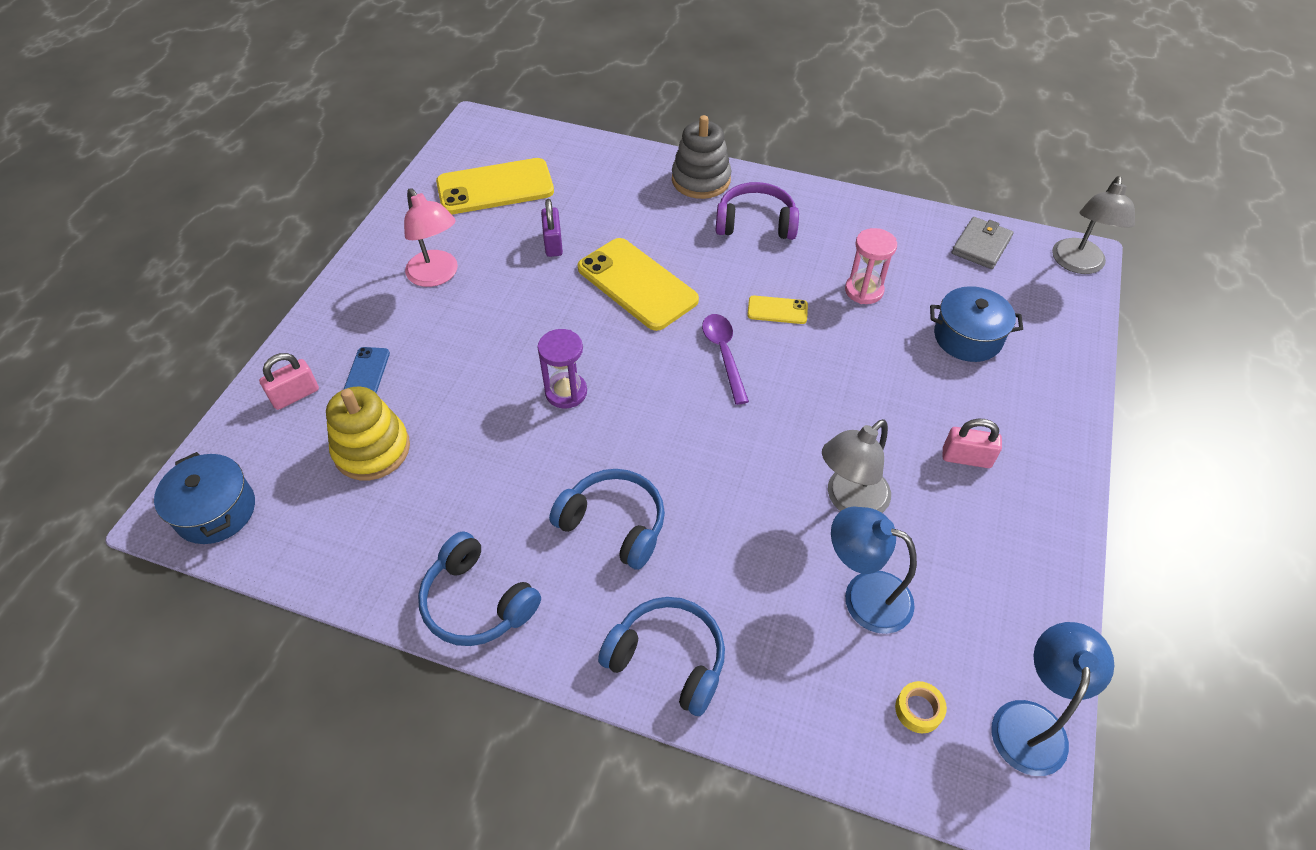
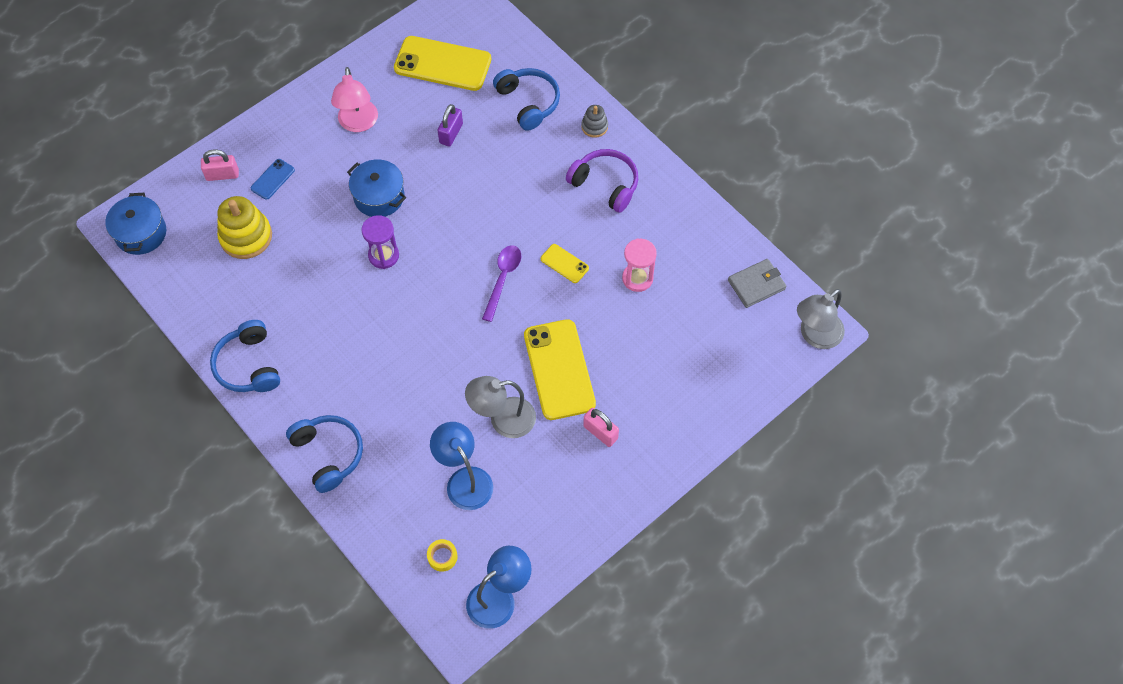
camera: 30 degrees right, 10 degrees up
(614, 524) = (353, 359): blue headphones -> blue headphones (528, 102)
(637, 284) = (484, 195): yellow phone -> yellow phone (559, 369)
(701, 180) = (594, 126): grey stacking toy -> grey stacking toy, size x0.54
(967, 337) = (679, 350): blue pot -> blue pot (379, 196)

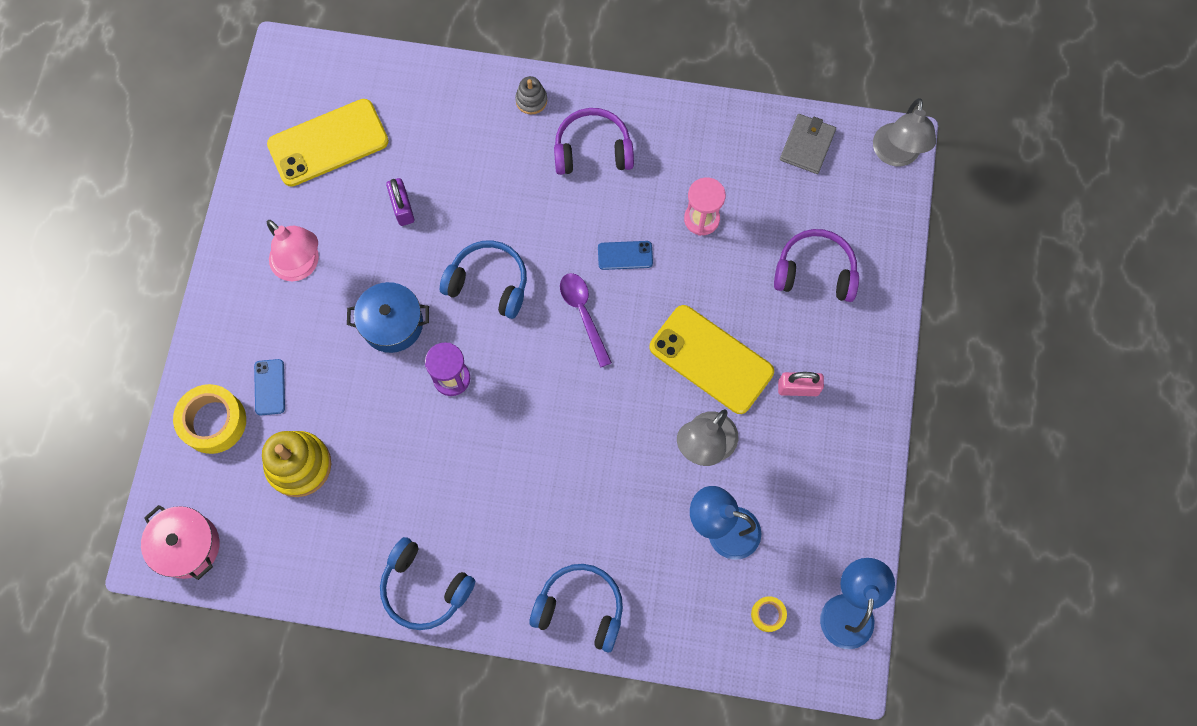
camera: 40 degrees left, 10 degrees up
(141, 233) = (187, 546): blue pot -> pink pot
(222, 175) = (213, 422): pink padlock -> yellow tape
(528, 102) = (447, 121): blue headphones -> blue headphones (488, 283)
(564, 263) = (625, 255): yellow phone -> blue phone
(683, 368) = (815, 272): none -> purple headphones

